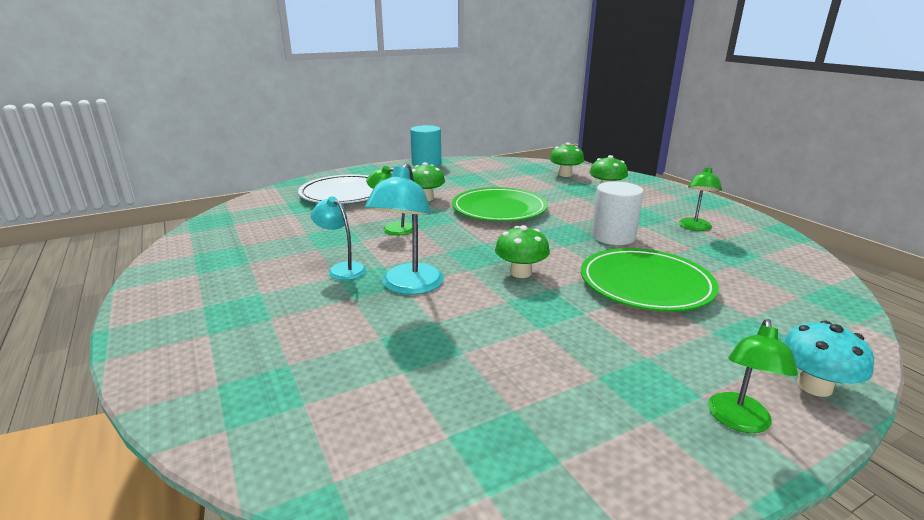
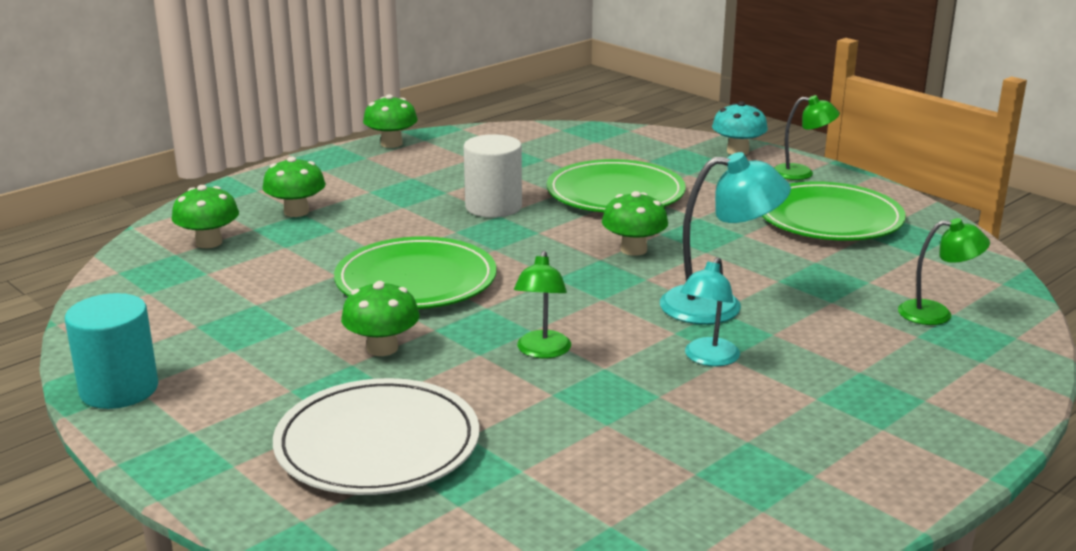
camera: 105 degrees left, 0 degrees up
(572, 396) = (829, 218): none -> green plate
(695, 227) = (440, 168): green lamp -> green lamp (936, 314)
(745, 217) = (391, 144): none -> green mushroom

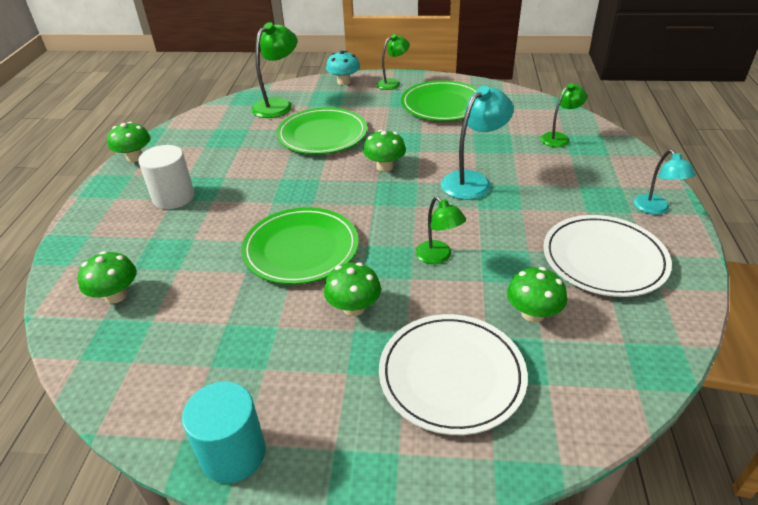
camera: 40 degrees left, 15 degrees up
(296, 212) = (145, 239): green mushroom -> green mushroom (532, 313)
(493, 207) = (269, 174): white cylinder -> white cylinder (173, 197)
(615, 148) = (278, 105): none -> green lamp
(707, 358) = (514, 215): turquoise lamp -> turquoise lamp (655, 209)
(742, 449) = (604, 259): none -> white plate

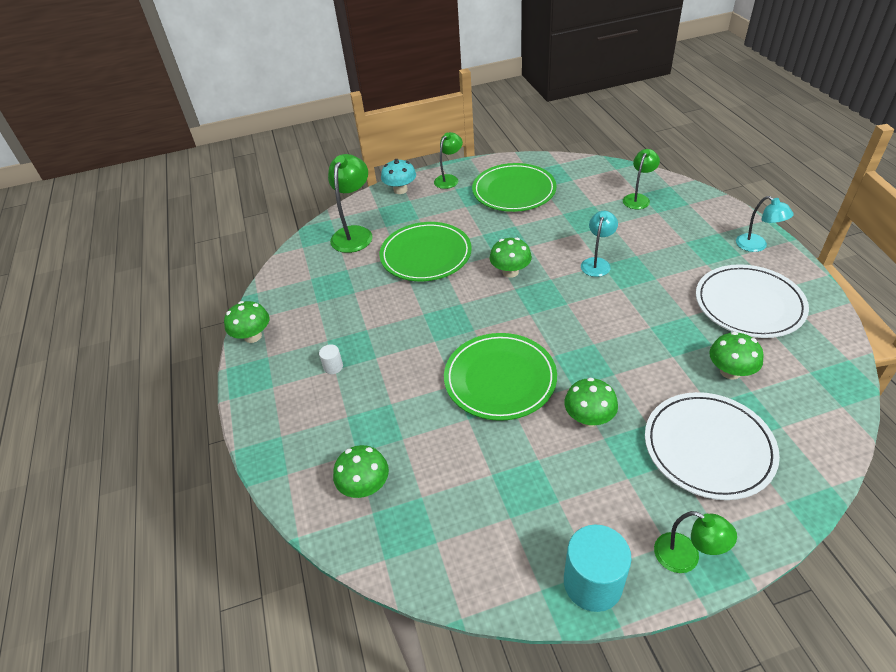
camera: 20 degrees left, 5 degrees up
(173, 197) = (333, 367): white cylinder -> white cylinder, size x0.46
(438, 257) = (622, 346): green lamp -> green lamp (686, 557)
(472, 181) = (597, 263): turquoise lamp -> turquoise lamp, size x0.63

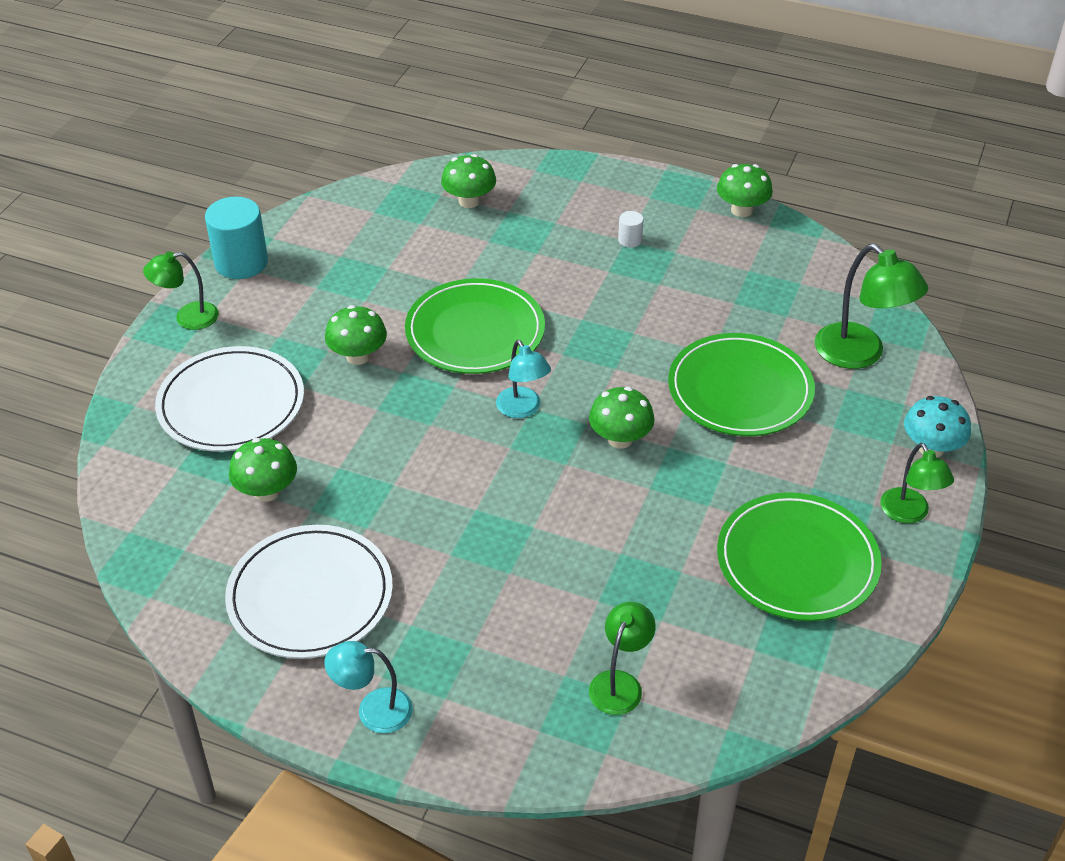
camera: 125 degrees right, 0 degrees up
(597, 263) = (542, 524): turquoise lamp -> turquoise lamp (523, 409)
(638, 198) = (620, 683): green lamp -> green lamp turned 135 degrees counterclockwise

